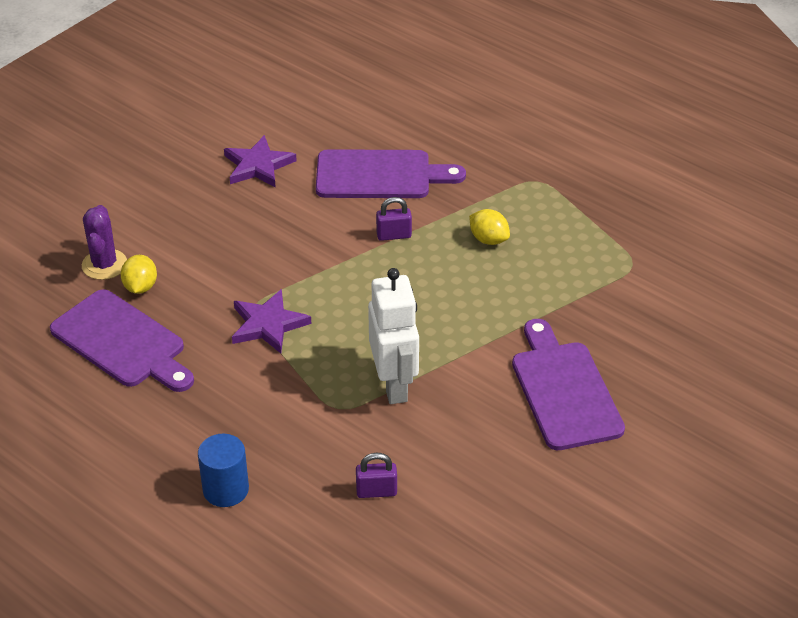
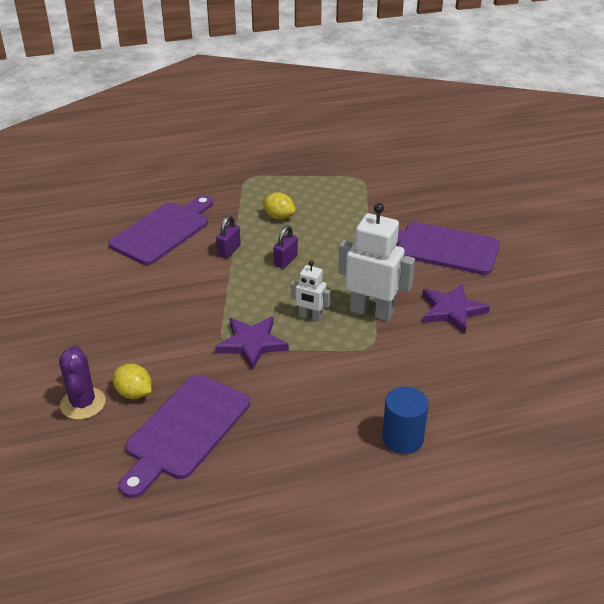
camera: 55 degrees left, 5 degrees down
(104, 265) = (83, 403): purple cactus -> purple cactus turned 45 degrees clockwise
(122, 342) = (185, 430): purple cutting board -> purple cutting board turned 135 degrees clockwise
(258, 166) = (79, 277): purple star -> purple star (452, 310)
(344, 344) = (310, 317): none -> white robot
(376, 491) = (465, 363): purple padlock -> purple padlock (285, 261)
(488, 239) = (279, 217): yellow lemon -> yellow lemon turned 45 degrees clockwise

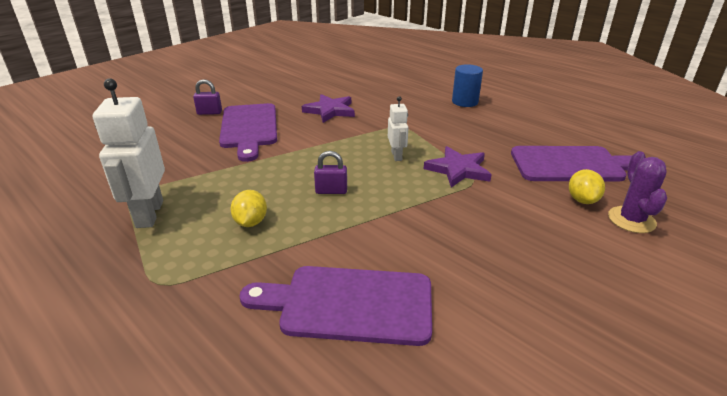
camera: 120 degrees left, 5 degrees down
(83, 403) = (631, 220): purple cactus -> purple cactus turned 45 degrees counterclockwise
(229, 250) = (344, 231): purple padlock -> purple padlock (209, 112)
(371, 311) = (362, 135): white robot -> white robot (149, 214)

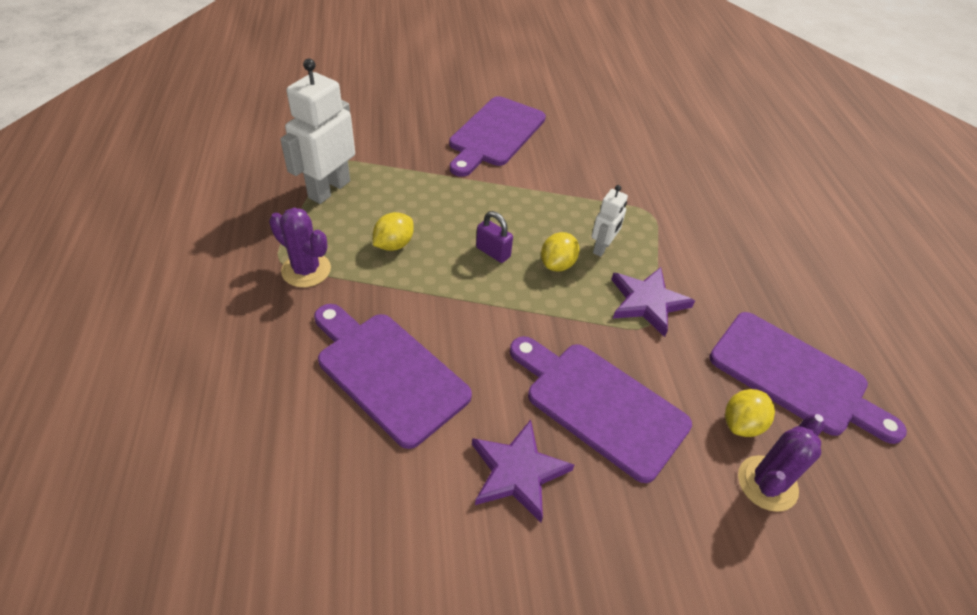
camera: 35 degrees right, 15 degrees up
(193, 276) = (306, 270): none -> purple cactus
(209, 112) = (478, 95): purple padlock -> none
(330, 111) = (598, 151): purple star -> purple star (517, 472)
(382, 177) = (557, 264): none -> yellow lemon
(465, 102) = (774, 217): blue cylinder -> none
(505, 235) = (600, 405): none -> purple cutting board

